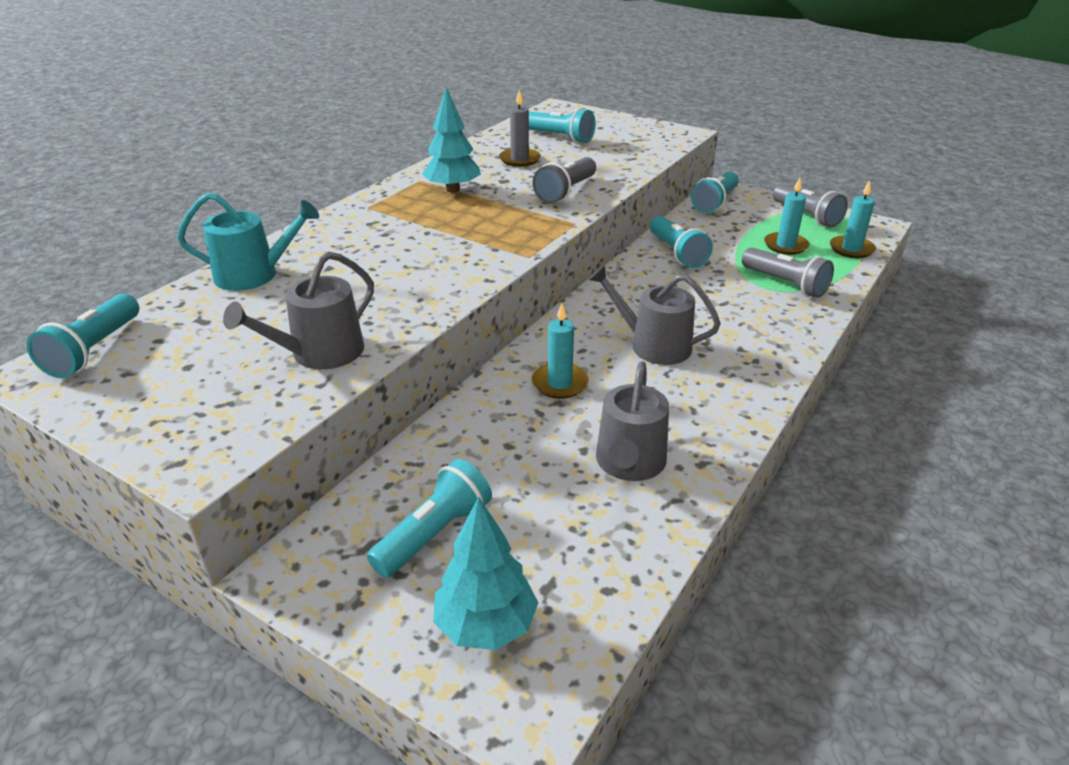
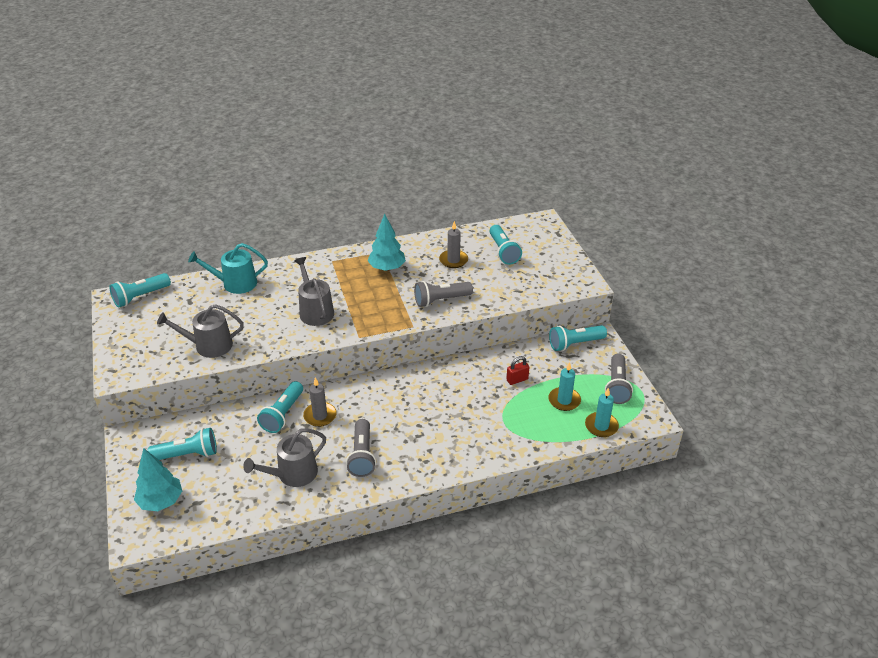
camera: 40 degrees right, 5 degrees up
(254, 275) = (235, 283): turquoise watering can -> turquoise watering can turned 135 degrees clockwise
(559, 383) = (320, 416): turquoise candle -> grey candle
(653, 345) = (390, 421): grey watering can -> grey watering can (315, 311)
(677, 253) = (491, 370): turquoise flashlight -> turquoise flashlight (283, 414)
(715, 250) = (517, 380): none -> red padlock
(785, 284) = (518, 426): grey flashlight -> grey flashlight (362, 455)

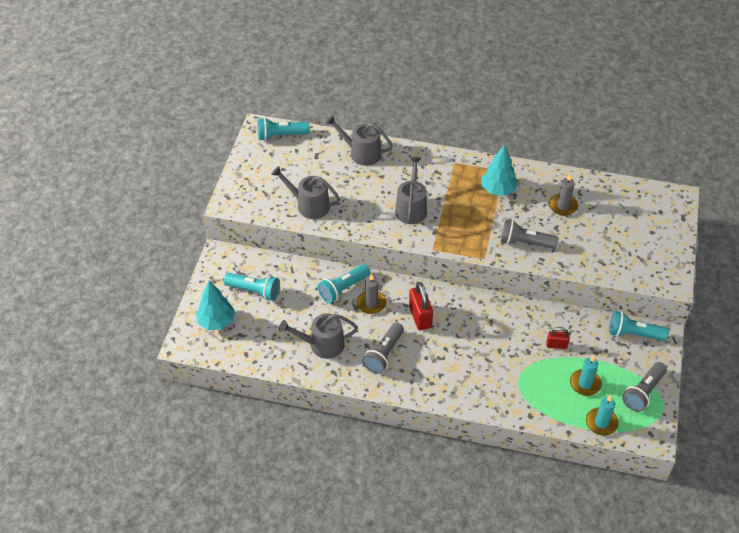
camera: 30 degrees right, 10 degrees up
(235, 283) = (361, 153): turquoise watering can -> grey watering can
(376, 408) = (420, 317): none -> red padlock
(503, 251) = (616, 215): turquoise flashlight -> none

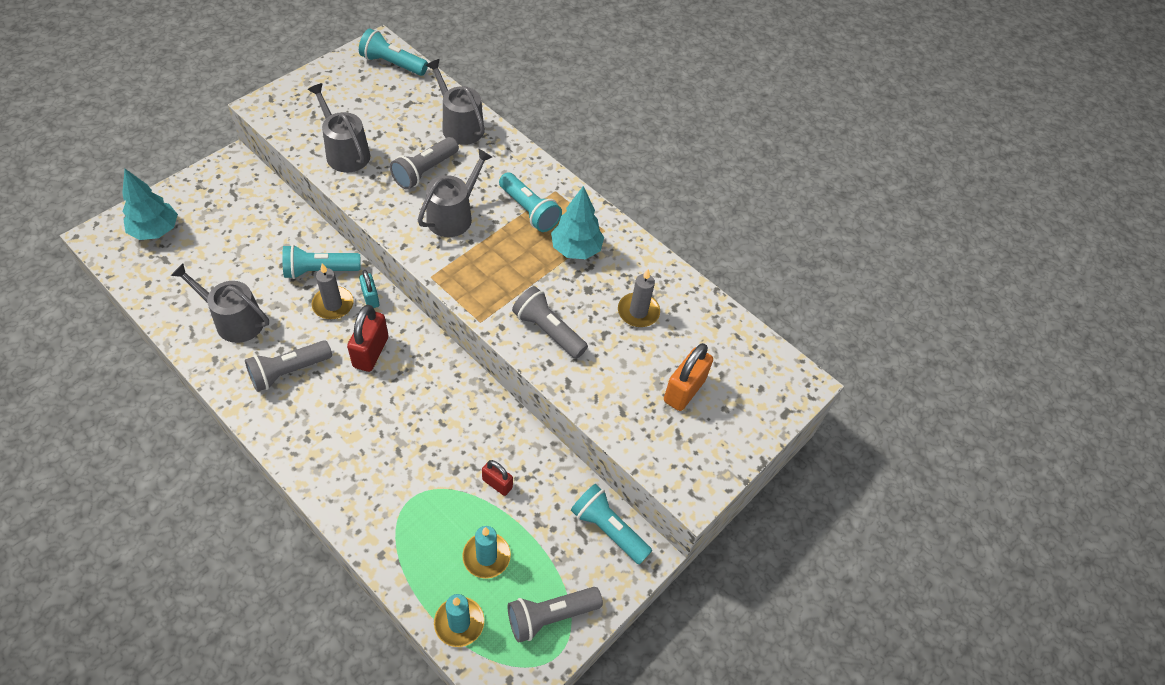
camera: 25 degrees right, 5 degrees up
(254, 291) = (226, 220): turquoise flashlight -> turquoise flashlight (529, 210)
(368, 191) = (425, 171): none -> grey flashlight
(389, 287) = (370, 298): none -> turquoise padlock
(623, 234) = (684, 390): none -> orange padlock

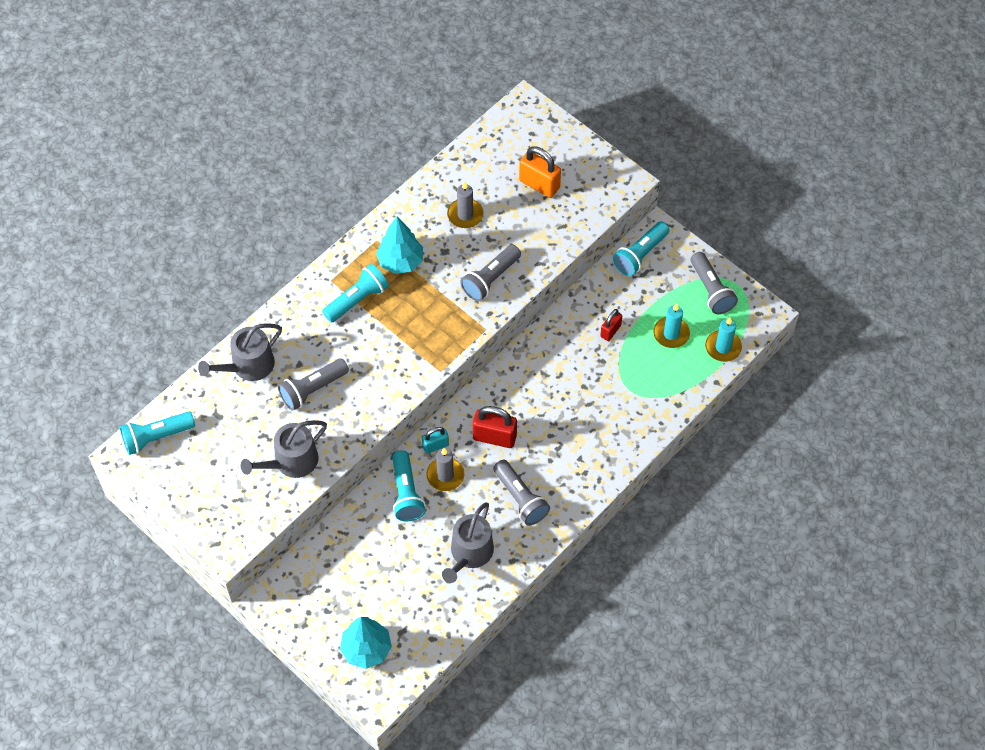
camera: 85 degrees left, 5 degrees up
(392, 64) = (156, 437): turquoise flashlight -> turquoise flashlight turned 45 degrees clockwise
(425, 171) = (312, 389): grey flashlight -> grey flashlight turned 105 degrees clockwise
(453, 215) = (368, 360): grey watering can -> none

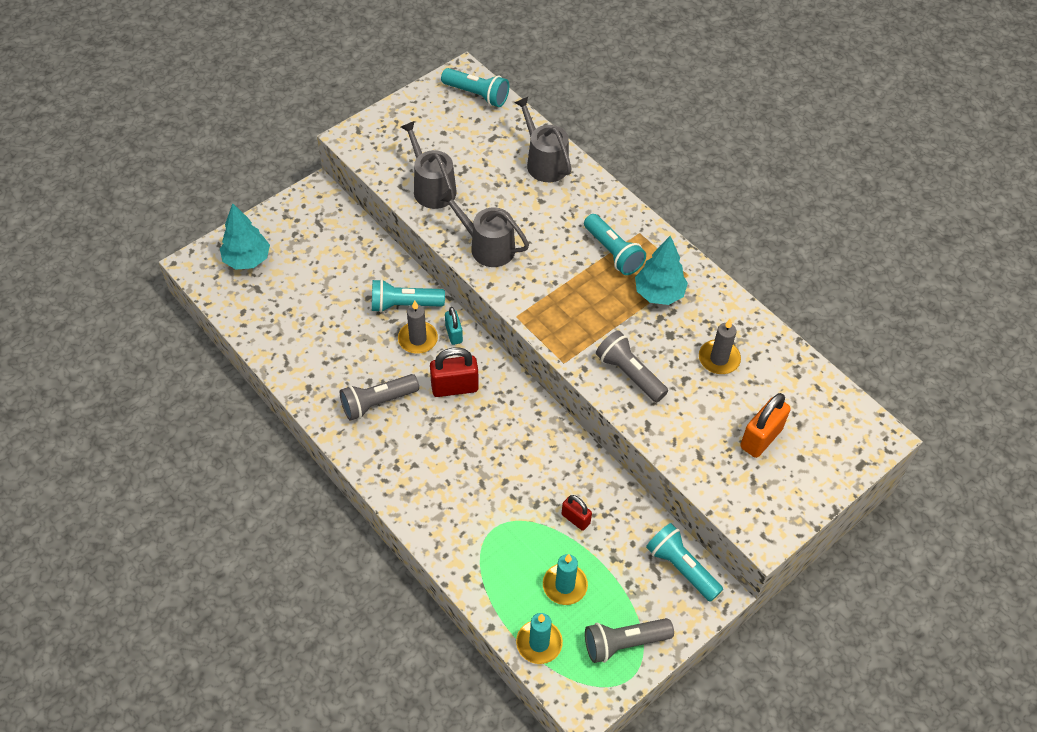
camera: 95 degrees right, 5 degrees down
(156, 437) = (477, 95): turquoise flashlight -> turquoise flashlight turned 135 degrees clockwise
(312, 389) = (510, 209): grey flashlight -> none
(469, 553) = (325, 351): grey watering can -> grey watering can (487, 247)
(494, 437) = (454, 387): red padlock -> red padlock turned 60 degrees clockwise

